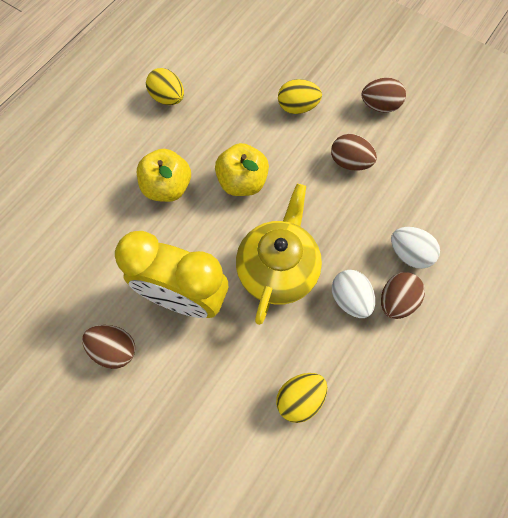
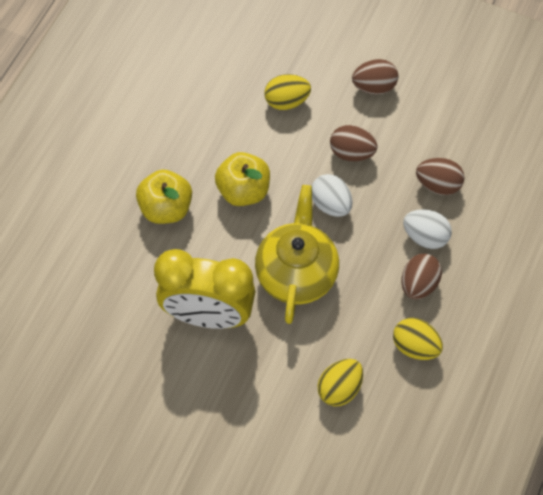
camera: 10 degrees left, 5 degrees down
(114, 349) = (150, 375): brown egg -> brown egg (438, 185)
(168, 98) = (144, 112): yellow egg -> yellow egg (415, 346)
(350, 299) = (373, 290): white egg -> white egg (331, 204)

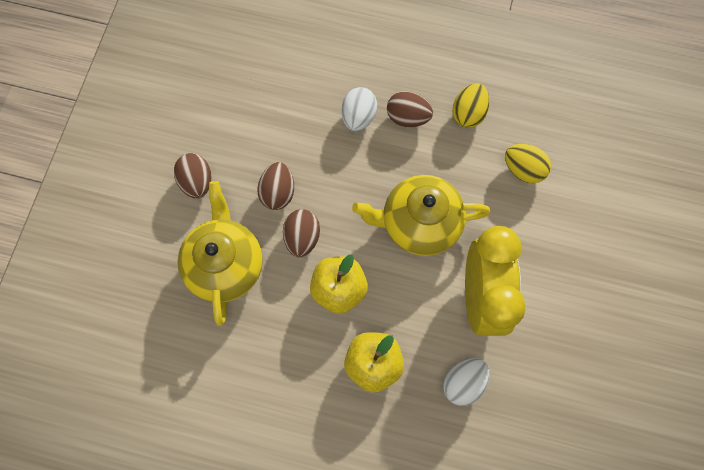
camera: 100 degrees left, 10 degrees up
(287, 101) = (225, 264): yellow egg -> yellow teapot
(331, 204) = (339, 203): white egg -> white egg (463, 383)
(438, 185) = (301, 112): brown egg -> brown egg (302, 238)

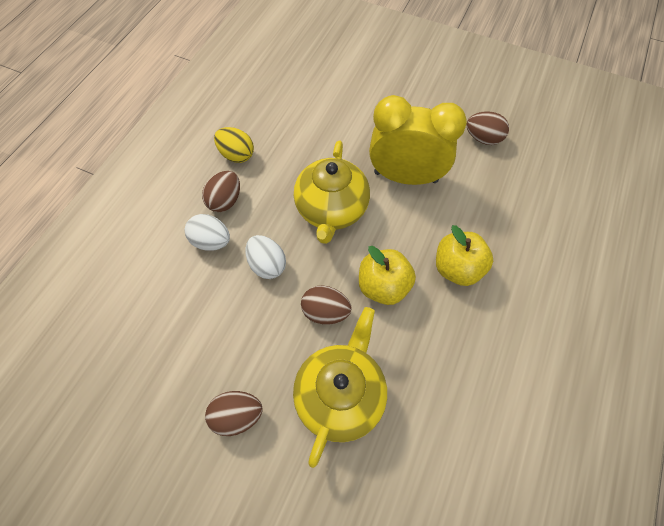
camera: 80 degrees left, 10 degrees down
(225, 264) = (340, 394): yellow teapot -> yellow teapot turned 105 degrees clockwise
(278, 192) = (271, 328): brown egg -> brown egg (483, 138)
(463, 383) = (477, 203): white egg -> white egg (267, 265)
(523, 169) = (299, 127): yellow egg -> none

